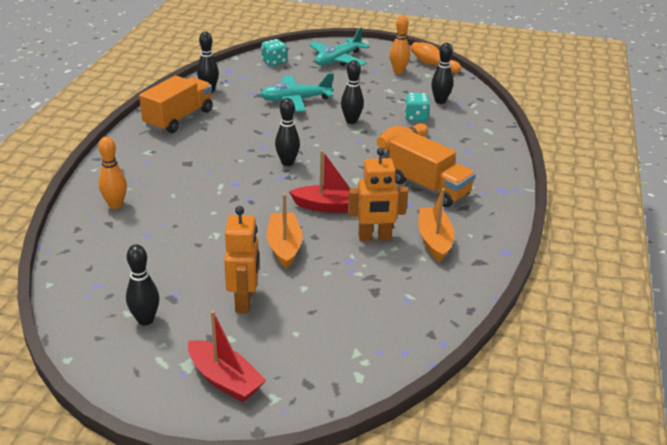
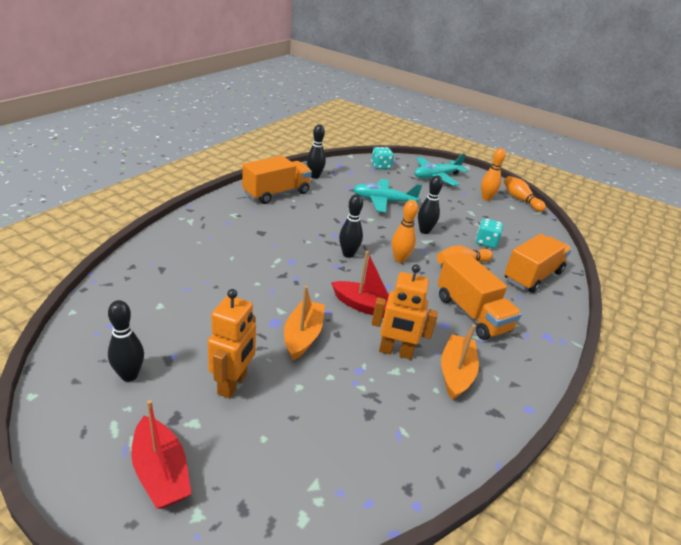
camera: 15 degrees right, 0 degrees up
(115, 205) = (178, 254): orange bowling pin -> orange bowling pin (399, 259)
(440, 101) = (515, 233): black bowling pin -> none
(471, 139) = (532, 276): none -> orange truck

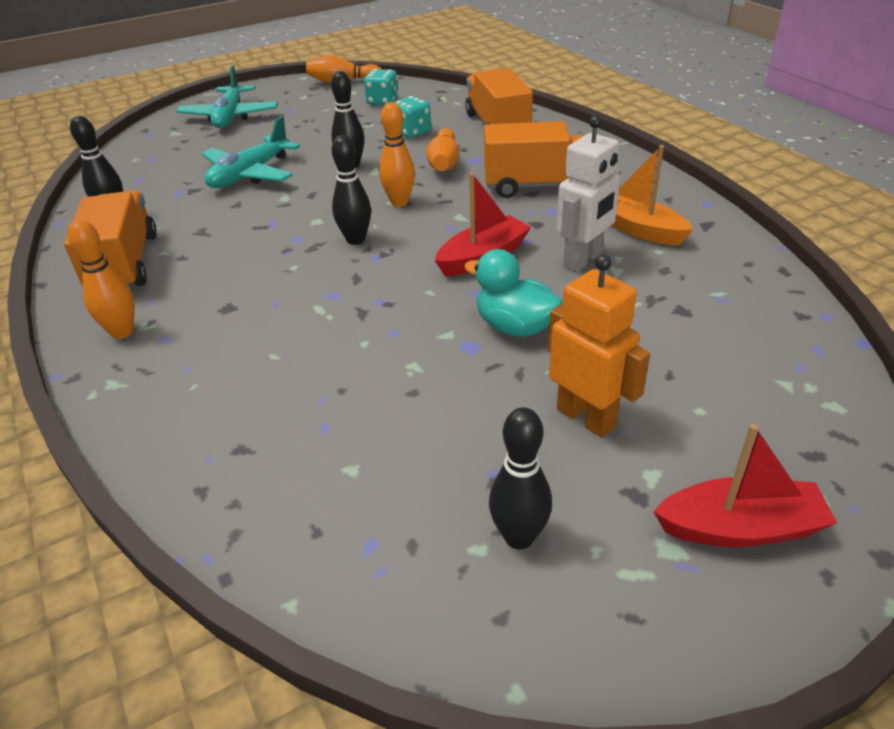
camera: 55 degrees left, 5 degrees up
(303, 336) = (515, 327): orange boat -> turquoise duck
(381, 166) = (153, 149): turquoise dice -> turquoise dice (382, 102)
(395, 352) = (583, 260): orange robot -> white robot
(486, 198) = (317, 101): orange bowling pin -> orange bowling pin (122, 332)

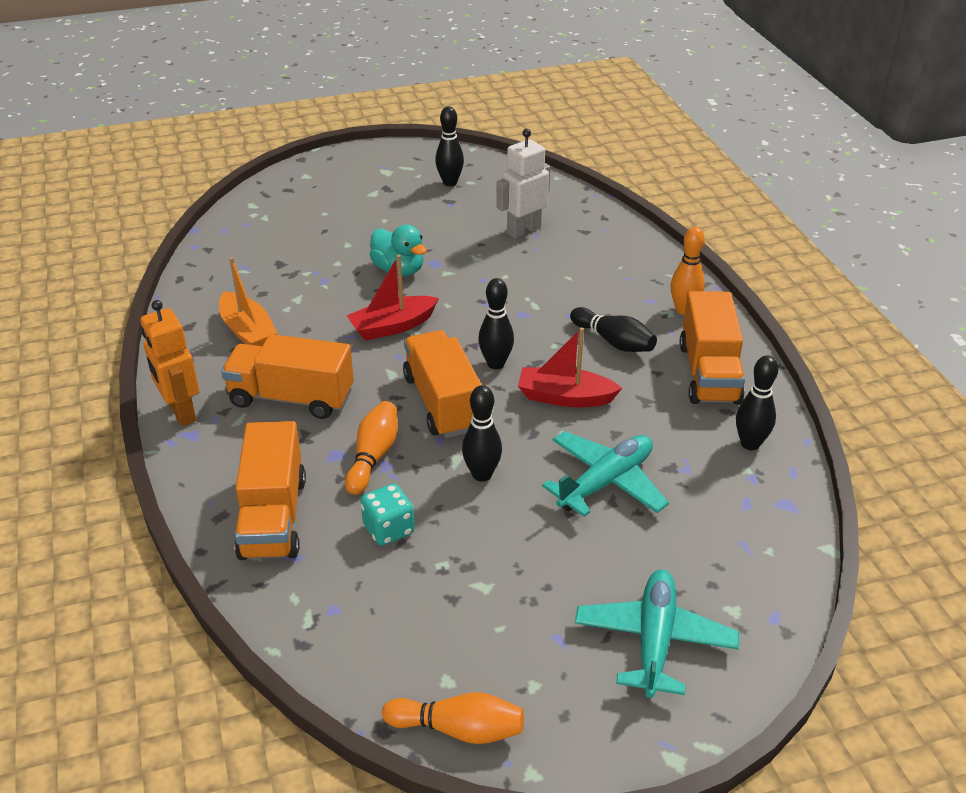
camera: 170 degrees left, 0 degrees up
(223, 280) = (613, 341): none -> black bowling pin
(382, 102) = (405, 629): turquoise dice -> none
(399, 202) = (443, 403): orange bowling pin -> orange truck
(583, 260) = (315, 311): white robot -> white robot (523, 230)
(586, 417) = (388, 218): orange robot -> orange robot (181, 412)
(740, 528) = (350, 173): red boat -> red boat (565, 397)

